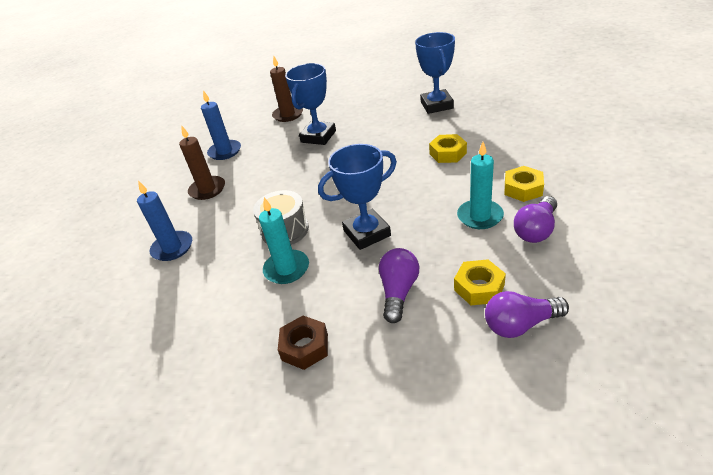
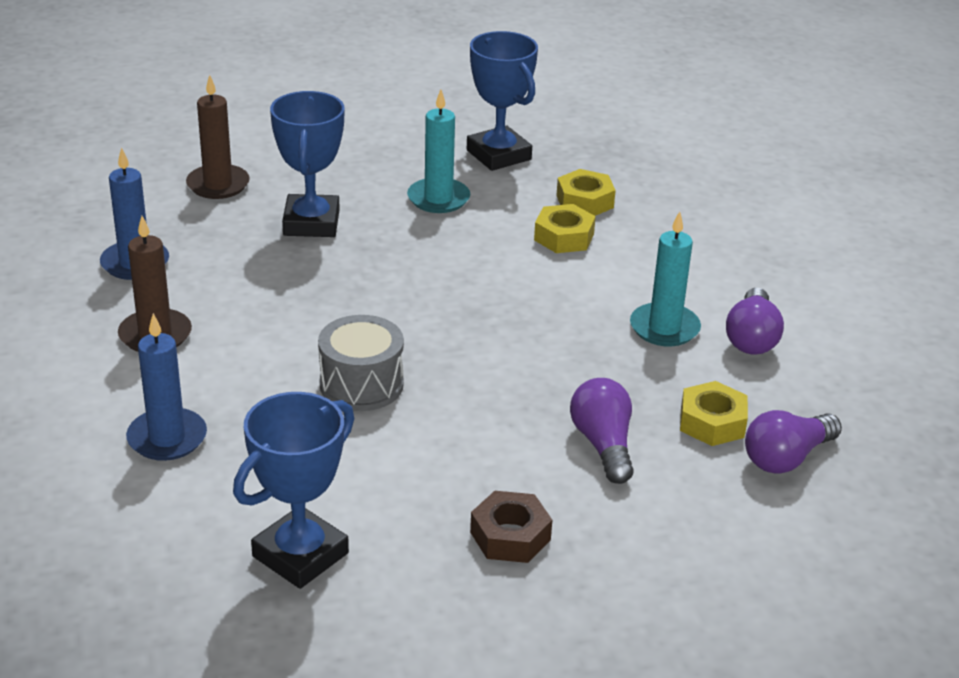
camera: 30 degrees left, 5 degrees down
(286, 269) = (407, 440): turquoise candle -> turquoise candle (438, 199)
(367, 233) = (505, 372): blue trophy -> blue trophy (300, 555)
(523, 189) = (707, 282): yellow nut -> yellow nut (584, 201)

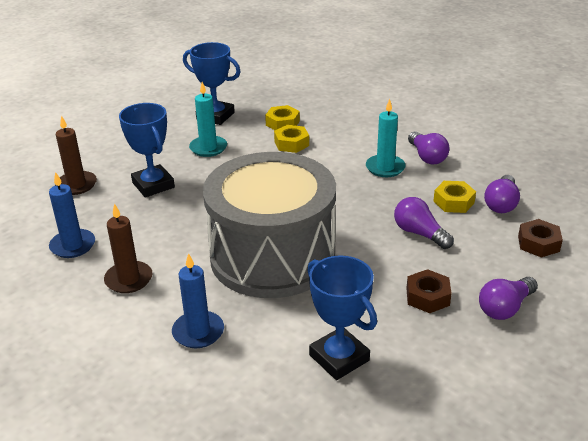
camera: 30 degrees left, 0 degrees up
(300, 555) = (339, 358): blue trophy -> blue trophy turned 45 degrees counterclockwise
(361, 384) = (272, 256): grey drum -> grey drum, size x2.42
(605, 605) = (505, 308): none -> purple light bulb
(773, 542) = (538, 243): none -> brown nut

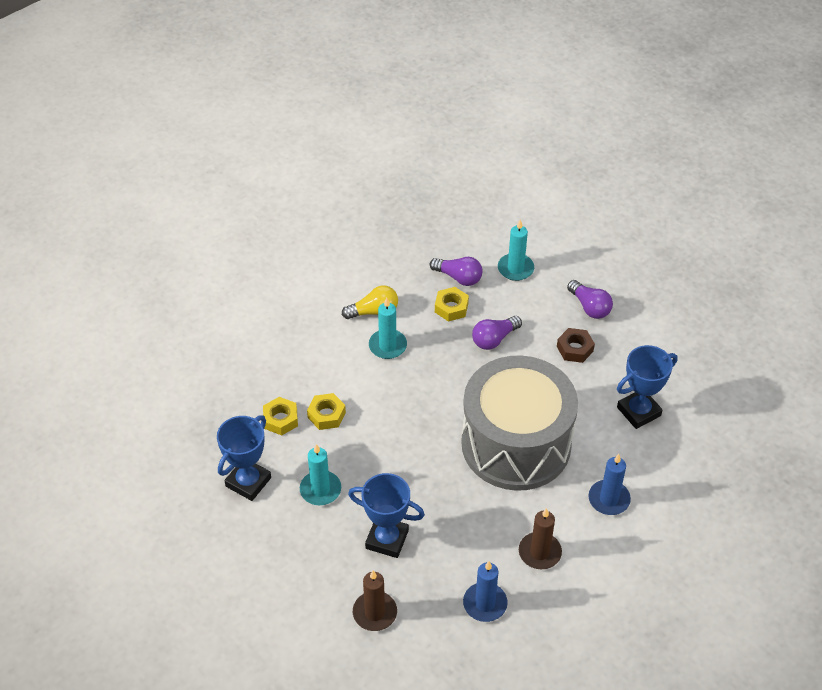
camera: 85 degrees left, 15 degrees up
(153, 185) = (387, 539): blue trophy -> blue trophy turned 45 degrees clockwise
(427, 157) = (374, 311): purple light bulb -> yellow light bulb
(538, 243) = (515, 269): brown nut -> turquoise candle

